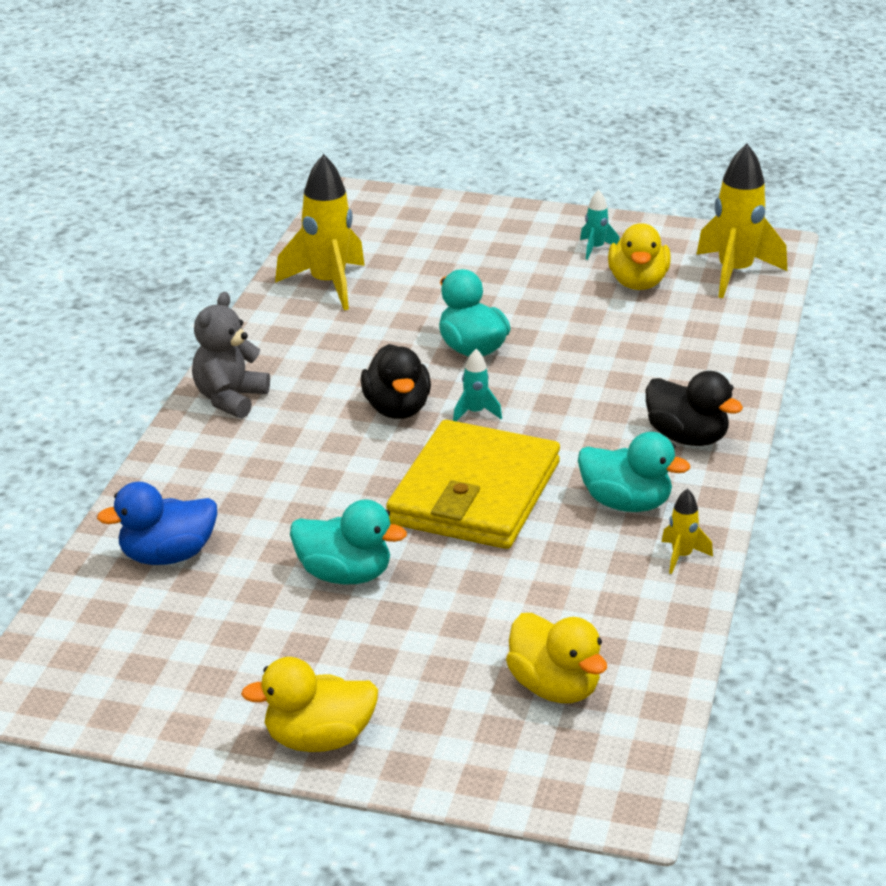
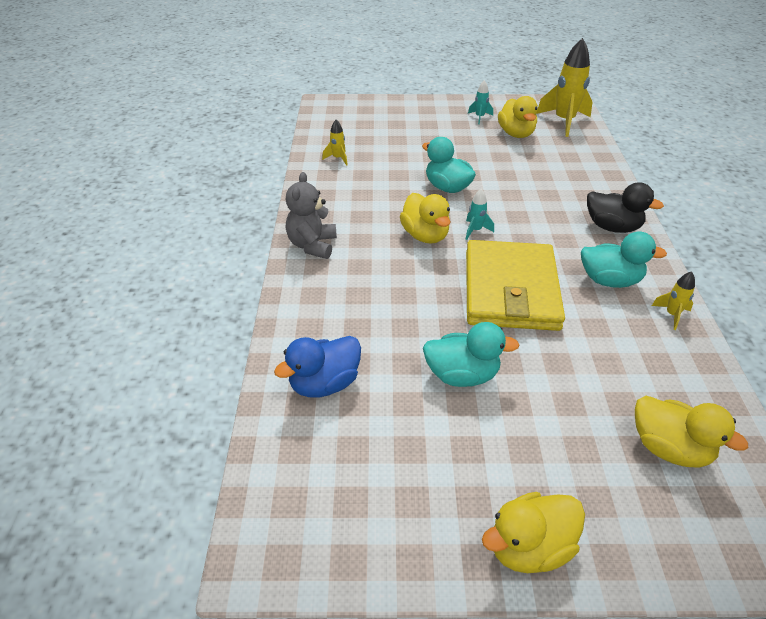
camera: 15 degrees left, 10 degrees up
(328, 285) = (338, 158): yellow rocket -> yellow rocket, size x0.47
(397, 409) = (425, 235): black duck -> yellow duck

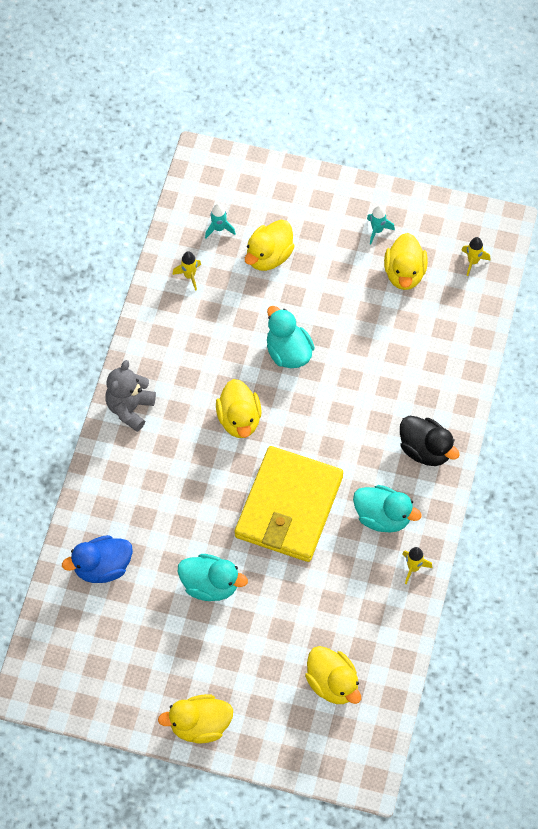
camera: 15 degrees right, 20 degrees up
(401, 140) = (269, 256): none -> yellow duck
(475, 230) = (290, 424): turquoise rocket -> turquoise rocket (219, 229)
(564, 122) = (473, 262): yellow rocket -> yellow rocket, size x0.47

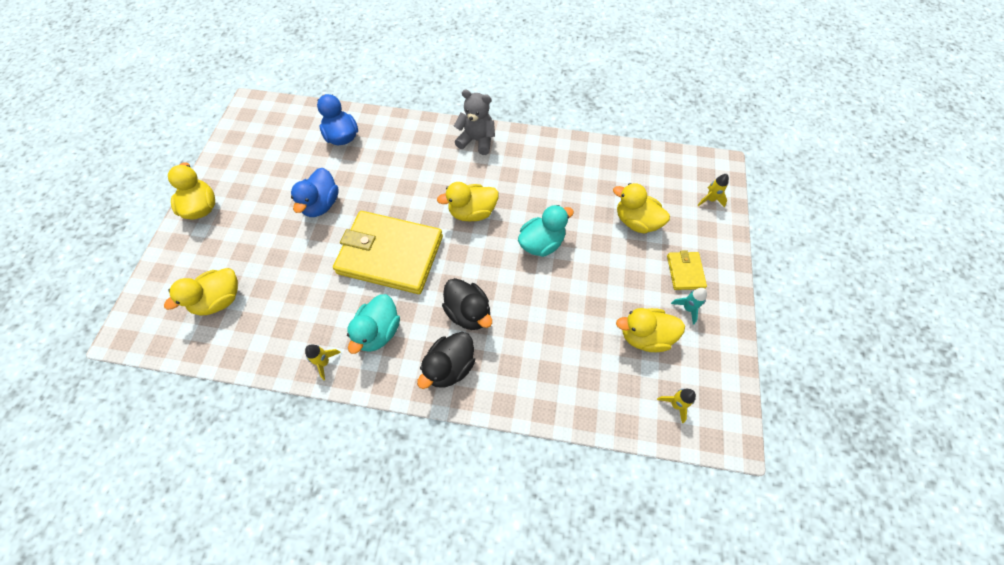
camera: 85 degrees right, 0 degrees up
(189, 276) = (603, 167): yellow rocket -> yellow rocket (710, 200)
(210, 585) = (321, 204): turquoise duck -> blue duck
(219, 229) = (654, 183): turquoise rocket -> none
(335, 223) = (685, 272): none -> yellow wallet
(367, 430) = (468, 313): none -> black duck

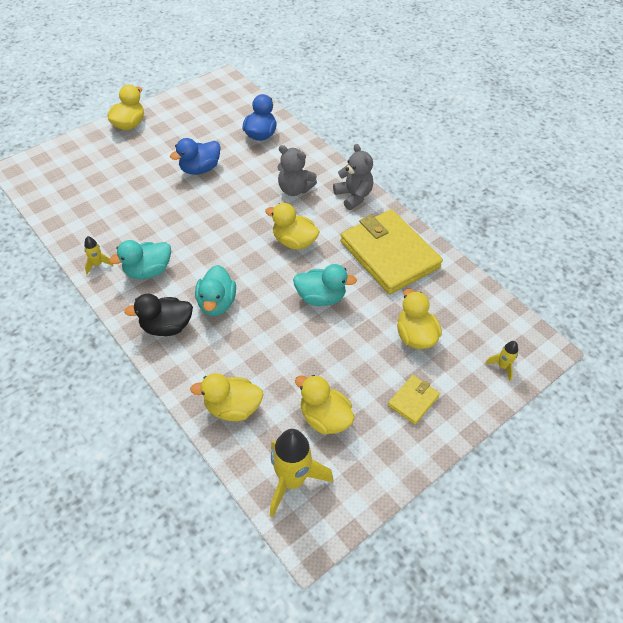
camera: 40 degrees right, 10 degrees down
(219, 300) = (81, 185): yellow duck -> yellow duck (232, 407)
(390, 254) = (208, 230): yellow wallet -> yellow wallet (389, 254)
(424, 167) = (294, 189): none -> grey teddy bear
(468, 313) = (217, 303): black duck -> turquoise duck
(675, 404) = (292, 480): yellow rocket -> yellow rocket, size x2.12
(687, 308) = (383, 427): turquoise rocket -> none

